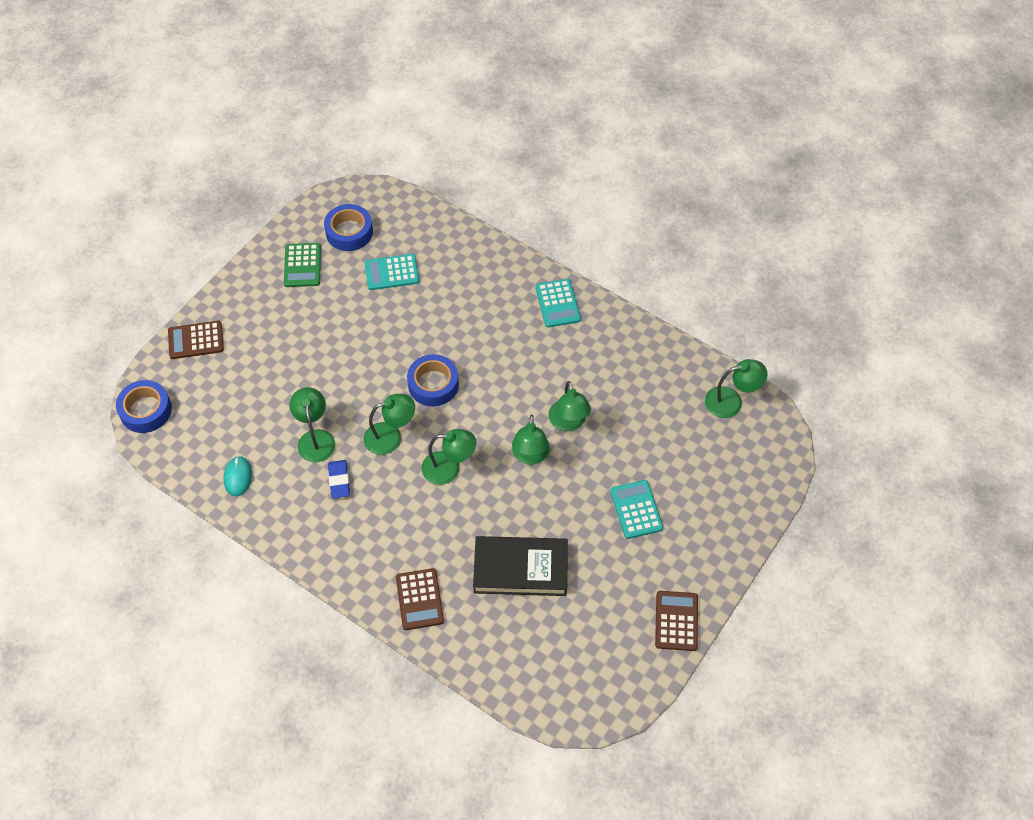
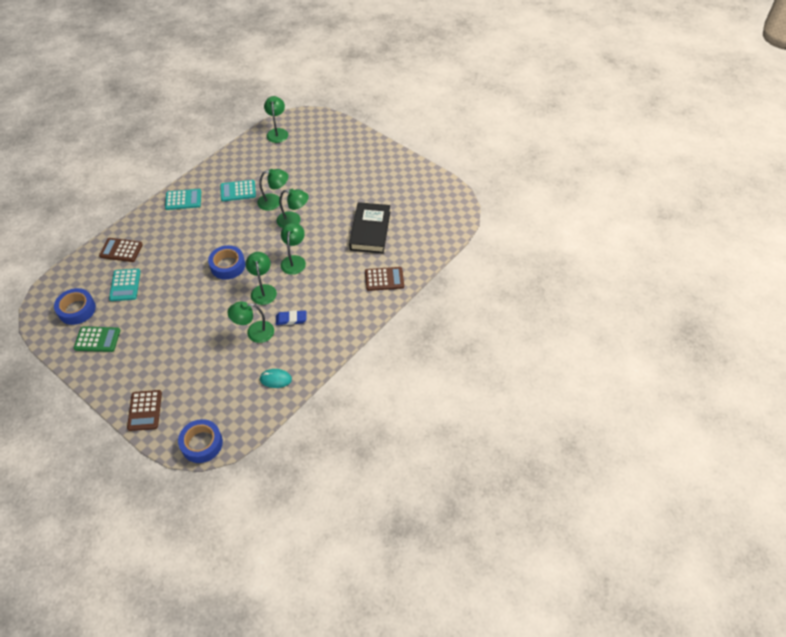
camera: 85 degrees left, 5 degrees down
(636, 509) = (339, 177): turquoise calculator -> turquoise calculator (238, 191)
(676, 621) = (410, 168): brown calculator -> brown calculator (121, 250)

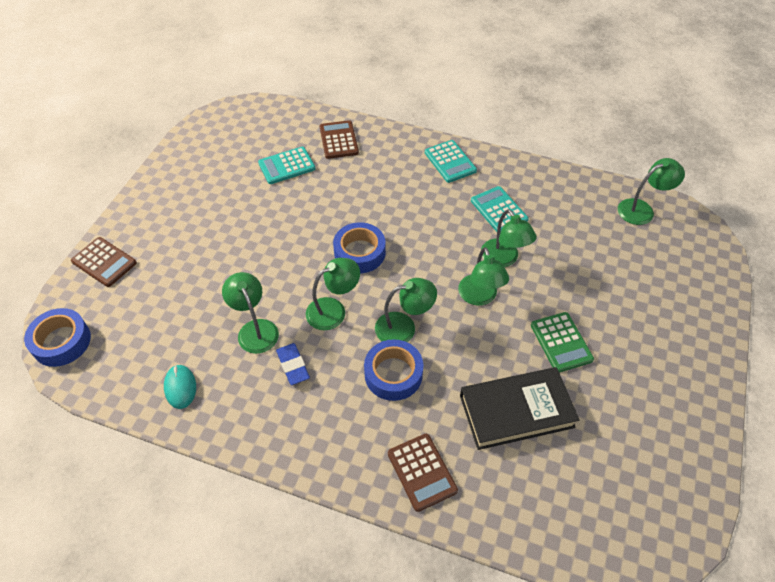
camera: 70 degrees right, 0 degrees up
(77, 309) = (236, 141): blue tape -> blue tape (393, 374)
(97, 339) = (198, 176): green calculator -> green calculator (561, 342)
(145, 410) = (104, 262): brown calculator -> brown calculator turned 120 degrees counterclockwise

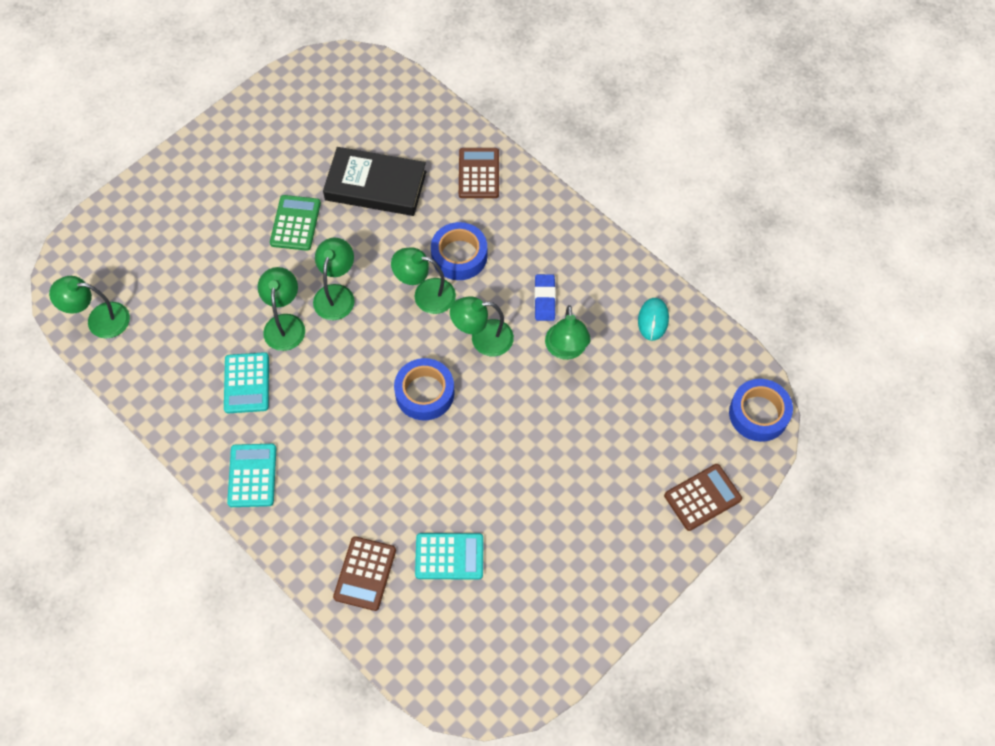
camera: 155 degrees left, 10 degrees up
(104, 262) = (702, 497): brown calculator -> brown calculator turned 90 degrees clockwise

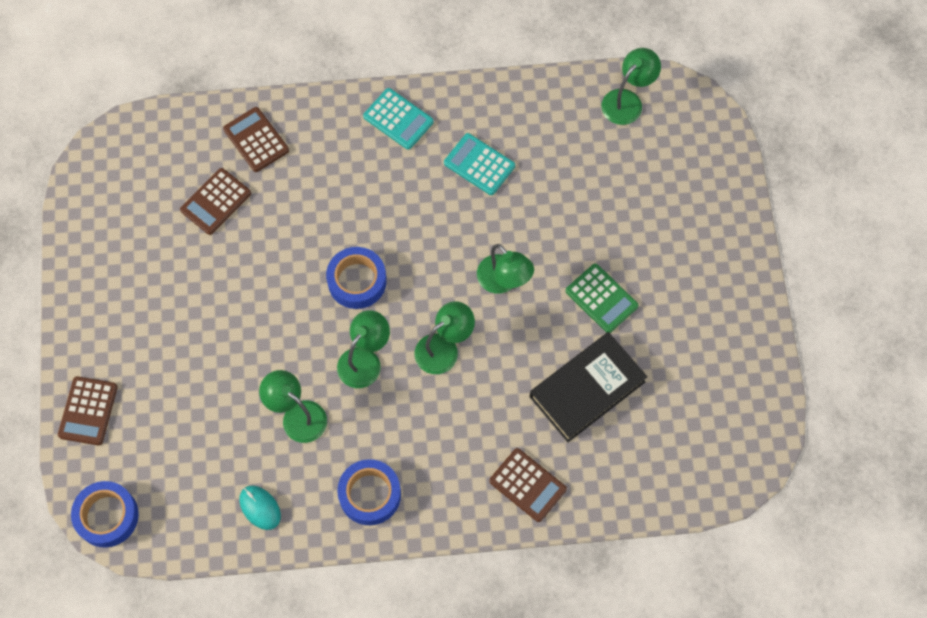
camera: 130 degrees right, 5 degrees up
(285, 324) = (509, 225): green lamp -> none
(449, 556) = (216, 201): turquoise calculator -> brown calculator
(459, 256) = (457, 402): blue tape -> blue tape (370, 494)
(544, 299) = (356, 437): blue eraser -> none

